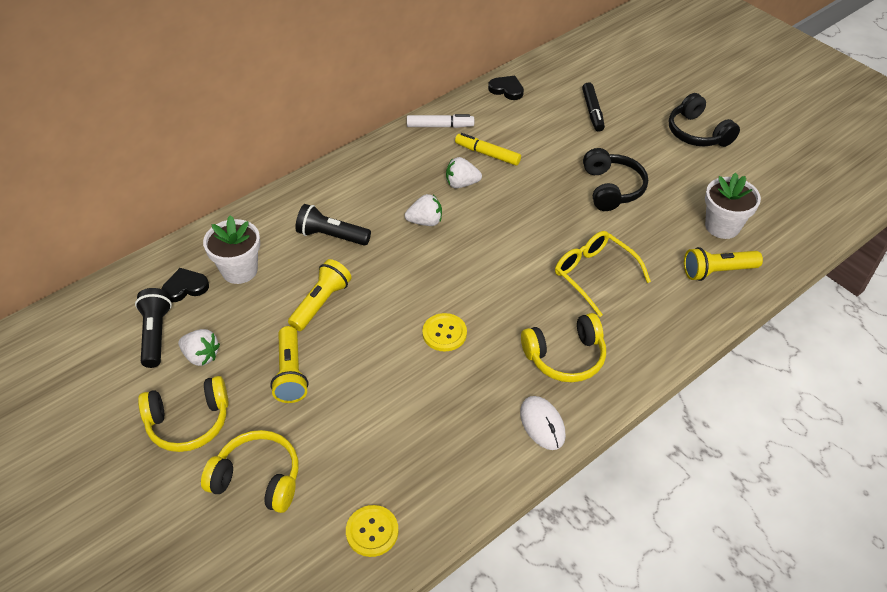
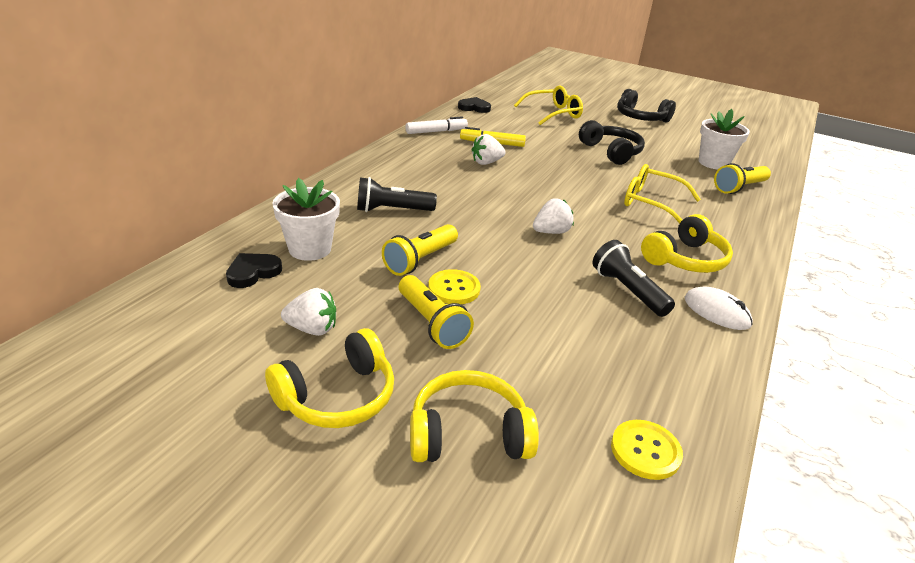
camera: 25 degrees left, 15 degrees down
(156, 334) = (239, 320): black flashlight -> black flashlight (627, 291)
(321, 303) = (420, 260): yellow flashlight -> yellow flashlight turned 150 degrees counterclockwise
(425, 221) = (475, 189): white strawberry -> white strawberry (551, 232)
(444, 333) = (563, 262): yellow button -> yellow button (454, 288)
(592, 111) = (553, 113): black marker -> yellow glasses

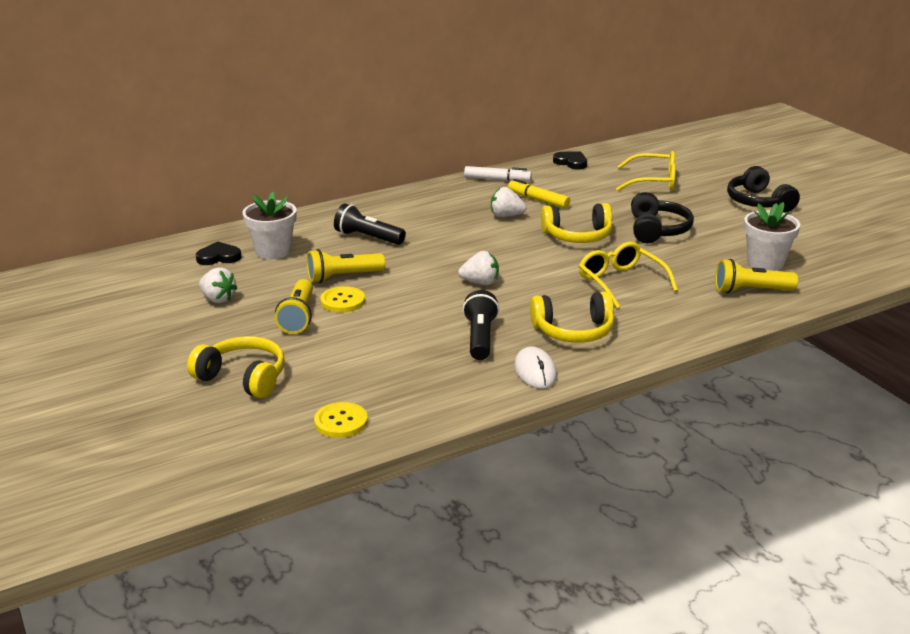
camera: 35 degrees right, 5 degrees down
(337, 396) = (191, 337): yellow headphones -> yellow headphones (577, 236)

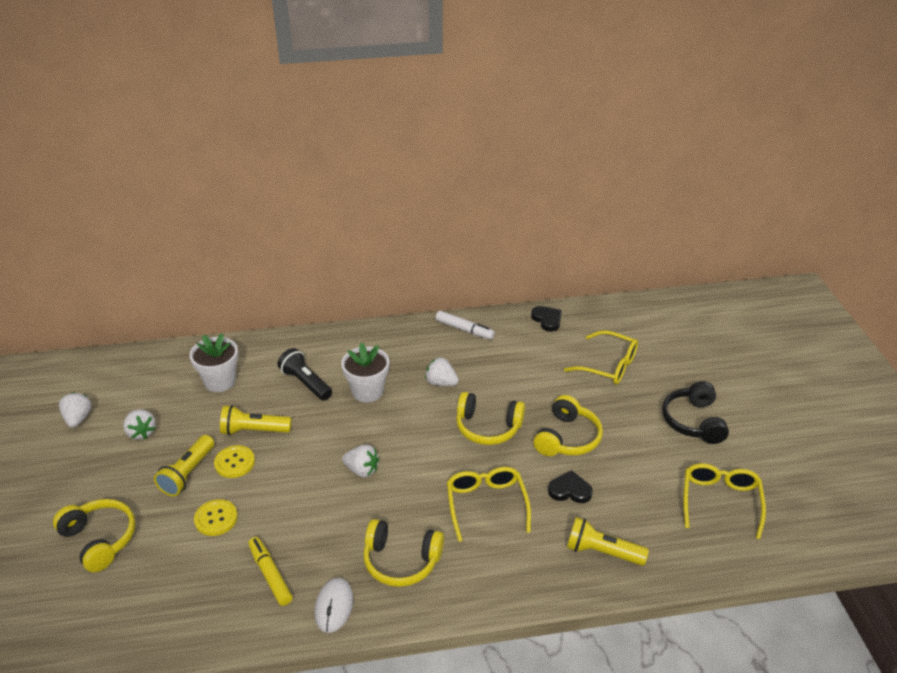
camera: 20 degrees right, 10 degrees up
(133, 302) = (78, 419): none -> white strawberry
(219, 257) = (174, 378): black heart -> black heart (570, 490)
(341, 422) = (138, 621): yellow button -> yellow button (216, 518)
(480, 338) = (315, 546): black flashlight -> none
(538, 200) = (483, 367): yellow marker -> yellow marker (270, 575)
(657, 230) = (567, 438): black headphones -> yellow headphones
(765, 262) = (643, 514): white flower pot -> white flower pot (367, 391)
(823, 244) = (720, 501): none -> yellow glasses

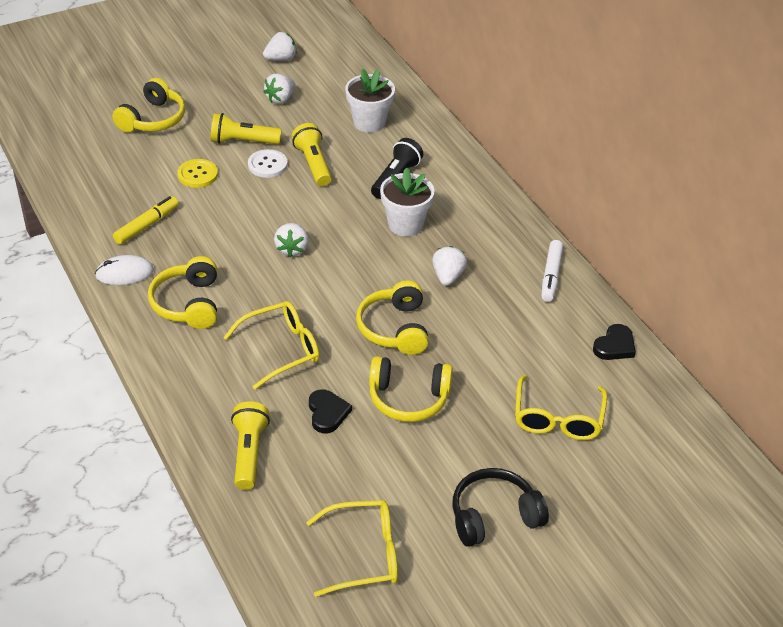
camera: 70 degrees right, 5 degrees up
(234, 462) = (267, 165): yellow button -> white button

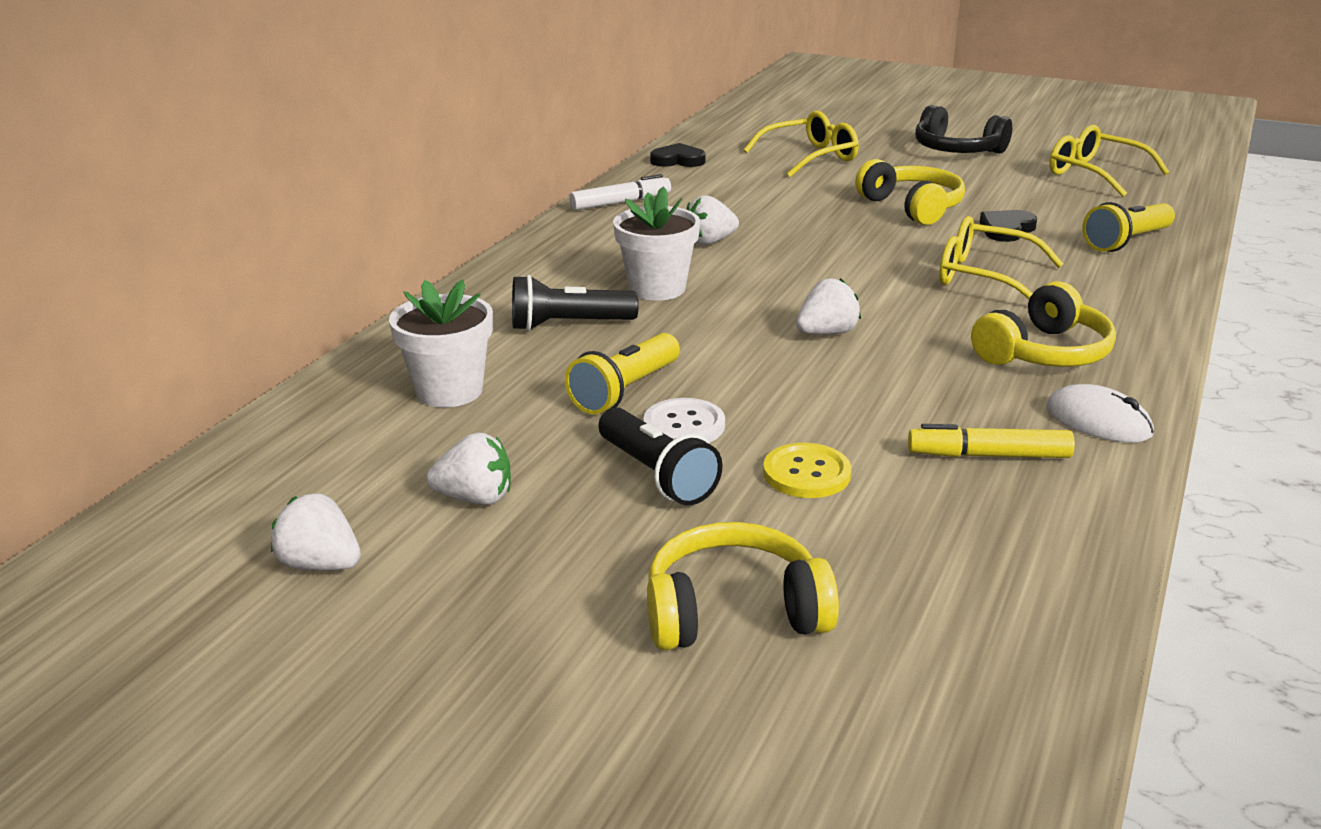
camera: 125 degrees left, 15 degrees down
(243, 141) = (657, 475): yellow flashlight -> black flashlight
(394, 328) = (838, 239): yellow headphones -> none

